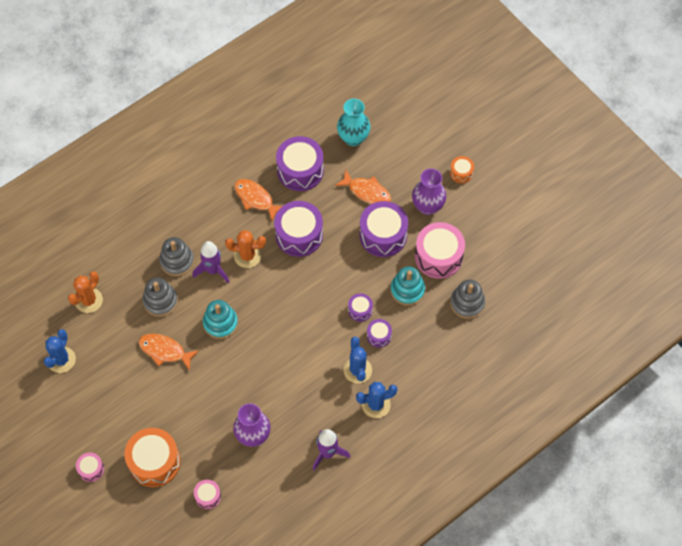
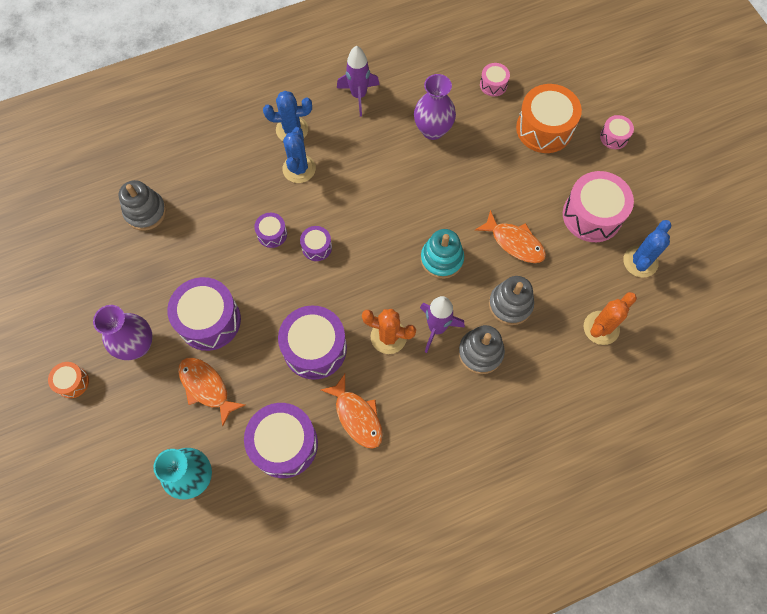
camera: 165 degrees left, 5 degrees up
(379, 336) = (261, 200): purple drum -> purple drum (317, 247)
(407, 290) = (207, 244): turquoise stacking toy -> none
(438, 256) = (153, 275): pink drum -> pink drum (592, 215)

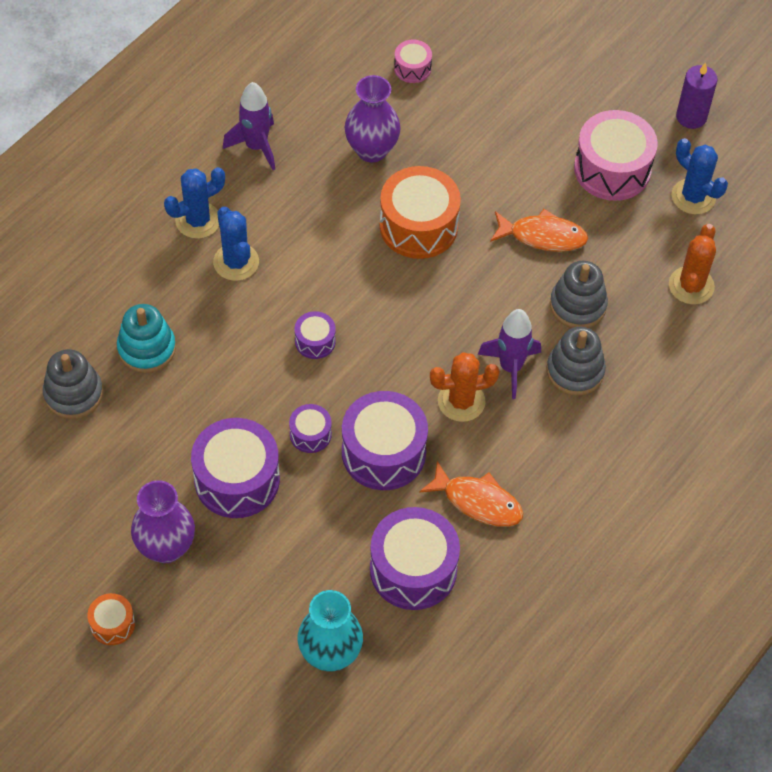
camera: 30 degrees left, 10 degrees down
(206, 387) = (282, 553): orange fish -> none
(272, 234) = (251, 350): purple drum -> purple drum (310, 434)
(441, 259) = (470, 290): turquoise stacking toy -> turquoise stacking toy (147, 349)
(544, 128) = (502, 95): orange drum -> orange drum (418, 226)
(614, 137) = (587, 72): pink drum -> none
(640, 261) = (693, 197): blue cactus -> blue cactus turned 45 degrees counterclockwise
(672, 201) = (691, 117): none -> purple candle

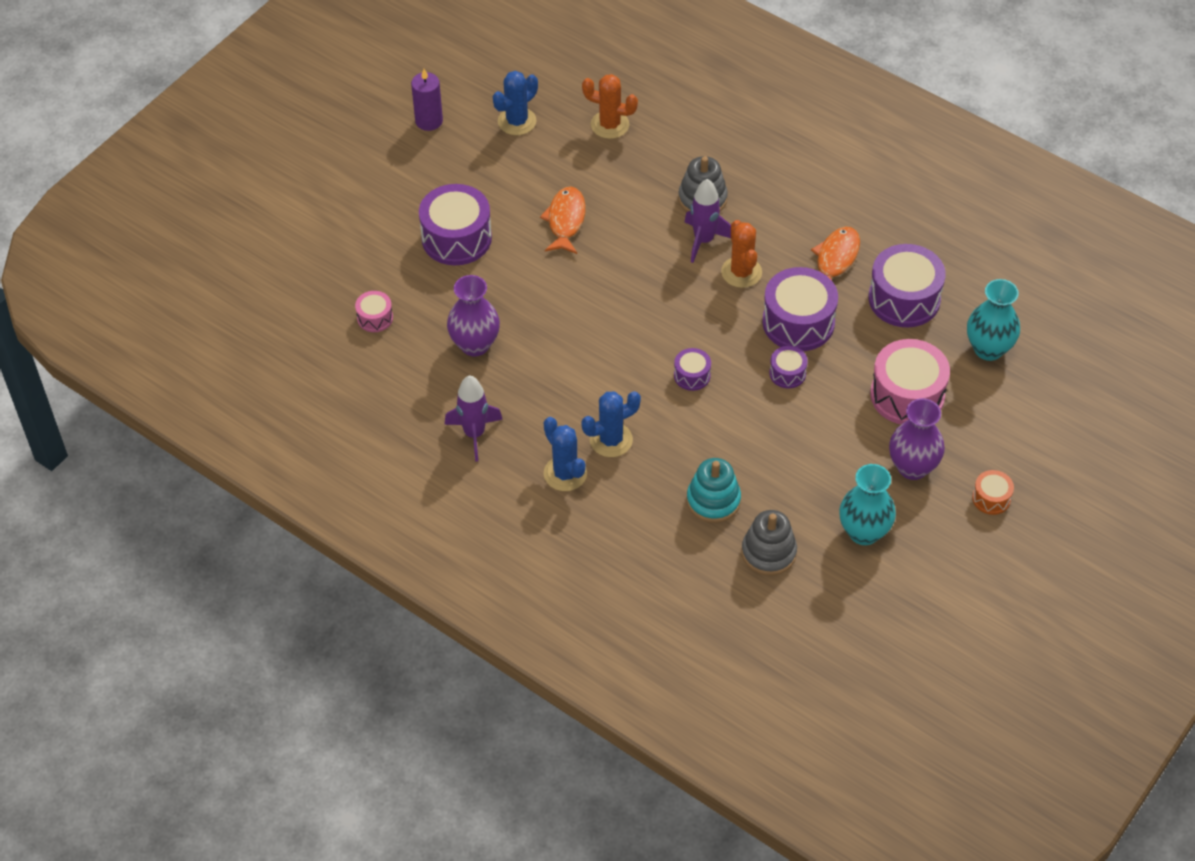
camera: 90 degrees left, 5 degrees down
(86, 487) = (864, 532): none -> turquoise vase
(237, 479) = (839, 422): purple drum -> purple drum (456, 238)
(418, 226) = (560, 307): orange drum -> none
(578, 305) = (636, 197): grey stacking toy -> none
(612, 169) = (489, 174): pink drum -> pink drum (907, 395)

